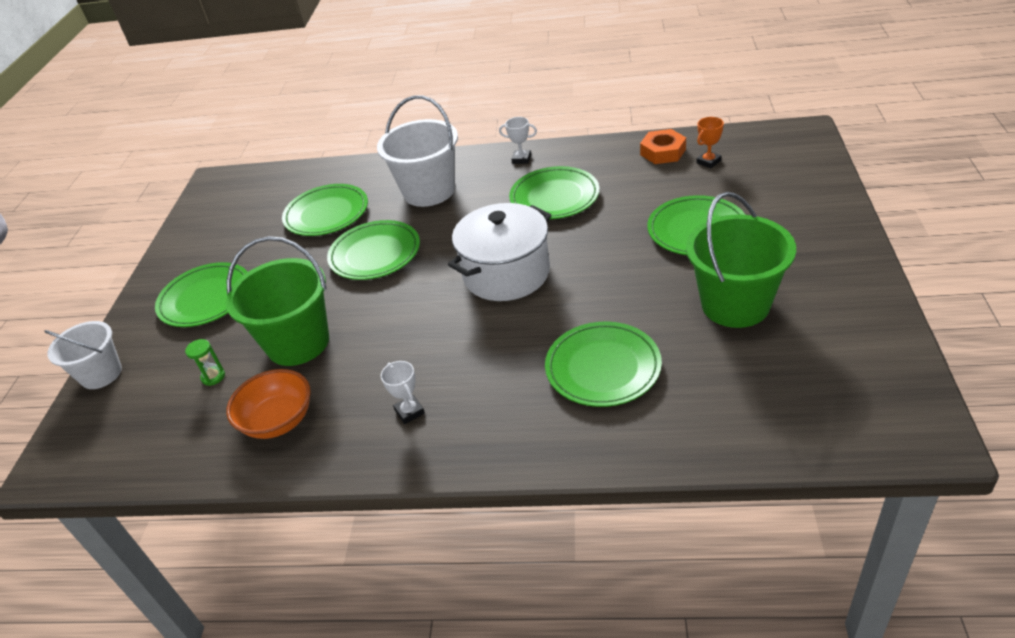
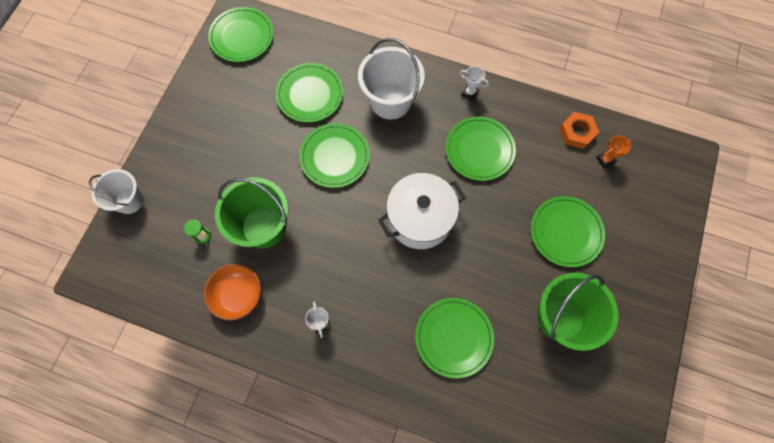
camera: 10 degrees right, 30 degrees up
(206, 299) = (208, 153): green plate -> green plate (242, 37)

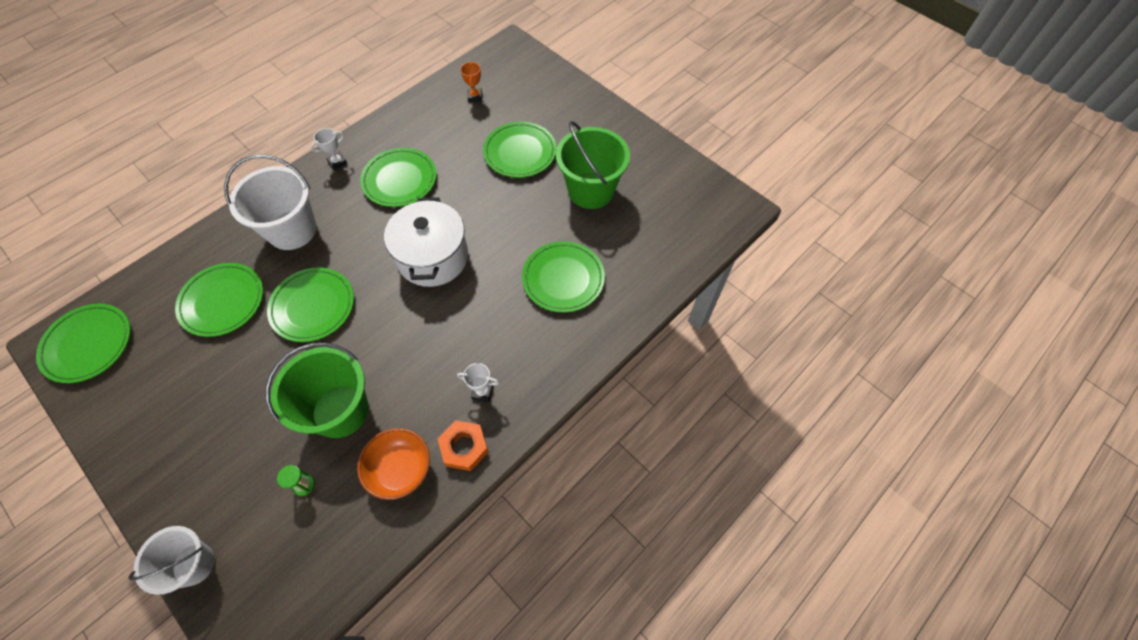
camera: 65 degrees left, 10 degrees down
(577, 132) = (437, 103): orange nut -> orange nut (464, 447)

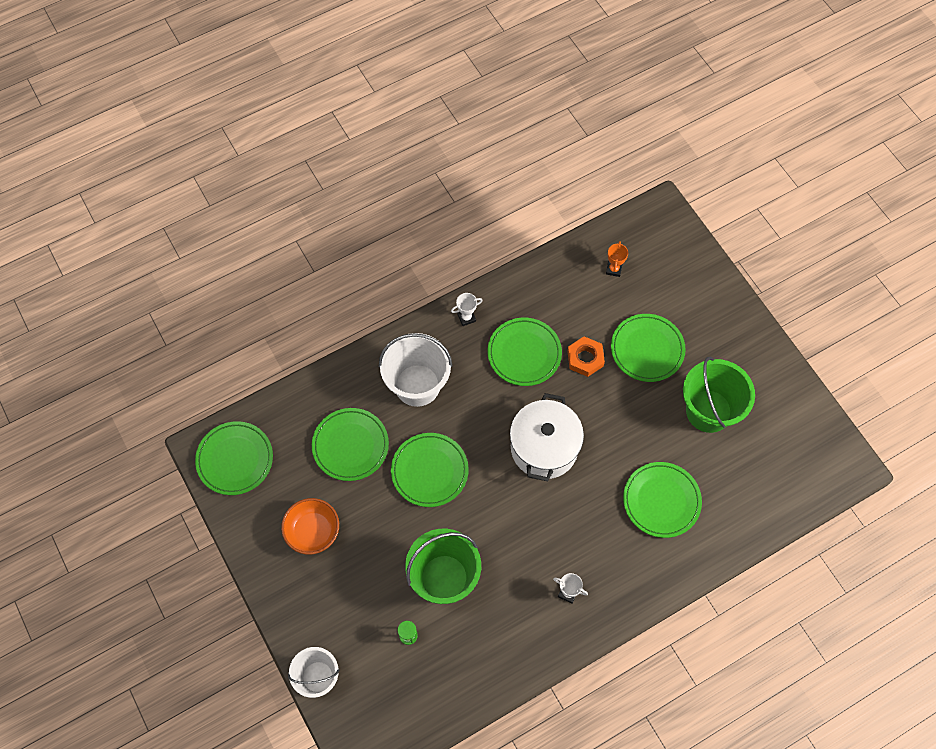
camera: 15 degrees right, 5 degrees up
(400, 469) = (488, 643): orange bowl -> orange bowl (313, 531)
(464, 447) = (544, 638): orange nut -> orange nut (585, 358)

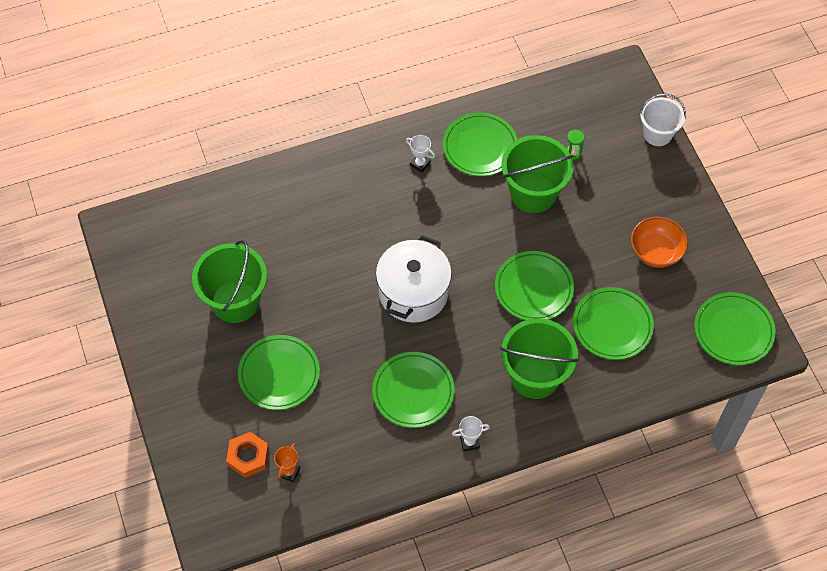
camera: 170 degrees left, 5 degrees down
(417, 385) = (535, 376): white bucket -> green bucket
(585, 358) = (348, 375): orange nut -> orange nut (248, 457)
(661, 501) = (310, 226): green plate -> green plate (480, 147)

